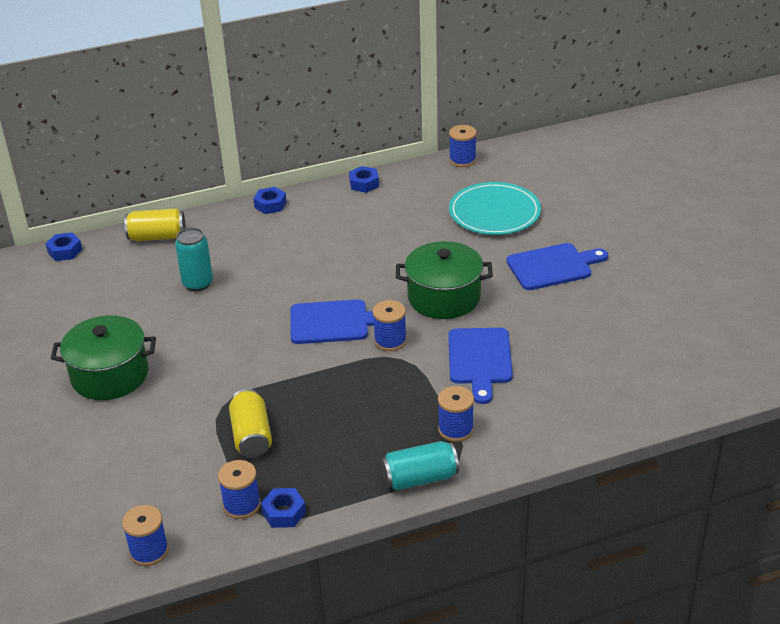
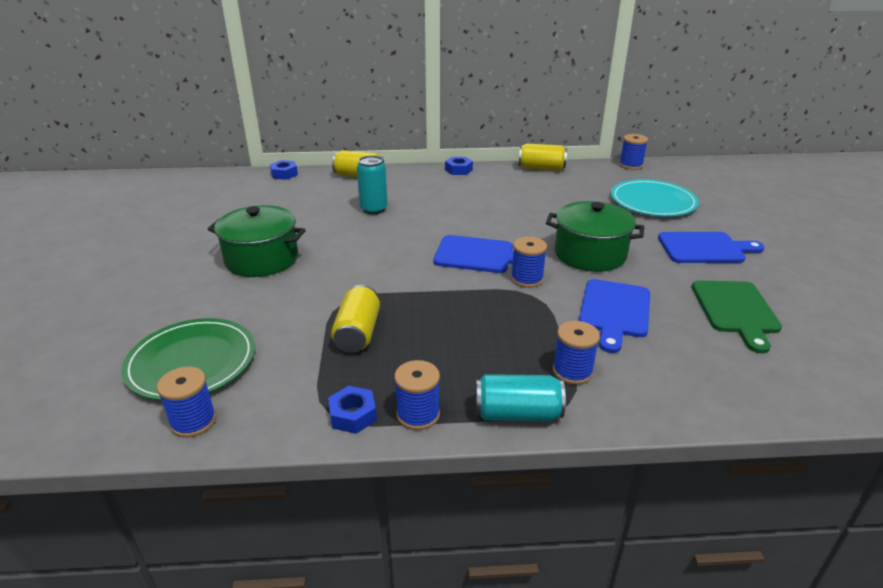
camera: 15 degrees right, 5 degrees down
(111, 501) = (192, 362): none -> green plate
(242, 505) = (313, 397): blue spool -> blue spool (418, 414)
(364, 184) = (541, 168): blue nut -> yellow can
(586, 335) = (735, 310): none -> green cutting board

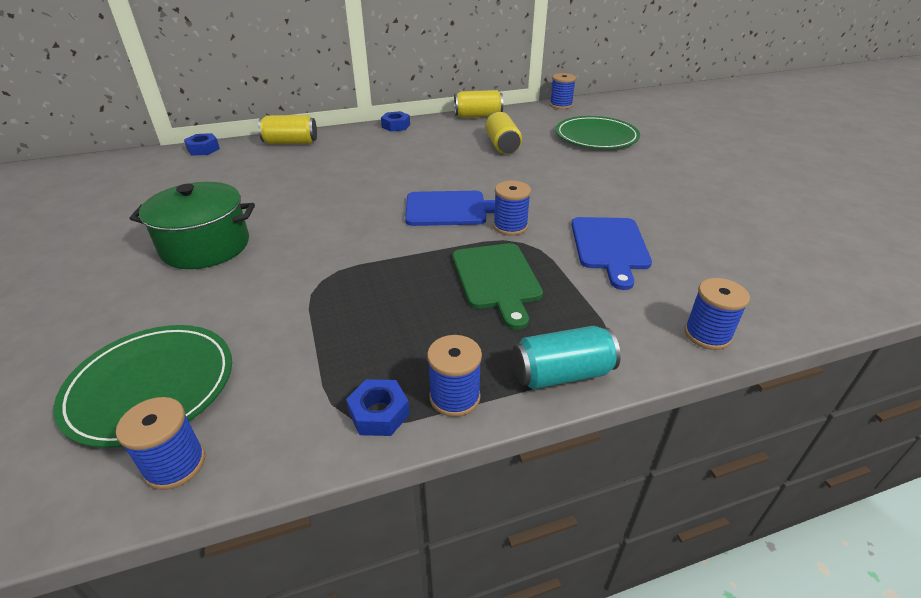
camera: 15 degrees left, 5 degrees up
(358, 333) = (350, 314): yellow can -> yellow can (502, 145)
(373, 209) = (319, 175): turquoise can -> none
(572, 371) = (597, 316): blue spool -> blue spool (707, 335)
(590, 254) = (561, 193): green pot -> none
(653, 202) = (596, 136): turquoise plate -> green plate
(705, 248) = (663, 174): blue cutting board -> none
(735, 310) = (718, 229): green cutting board -> green cutting board (496, 279)

